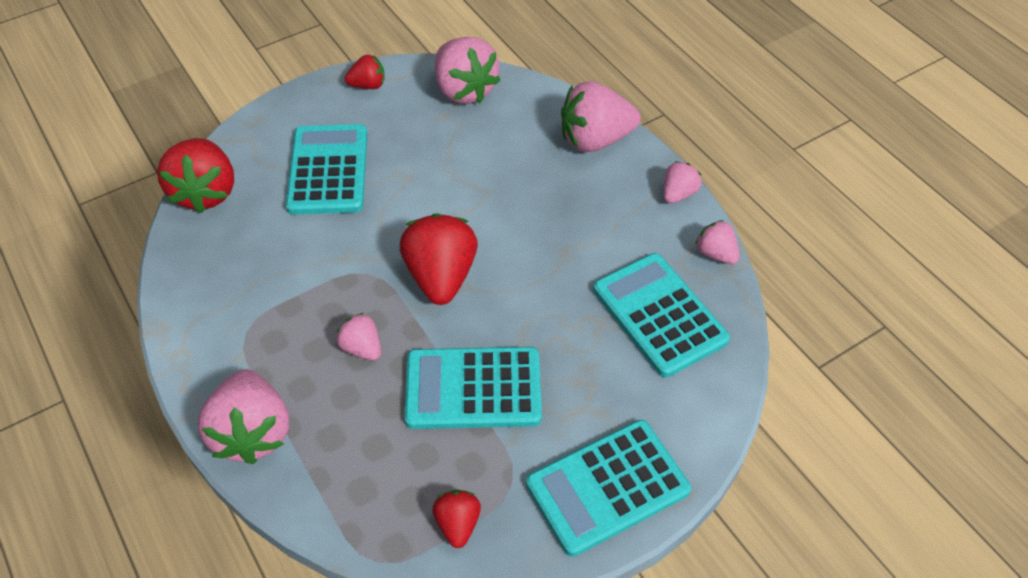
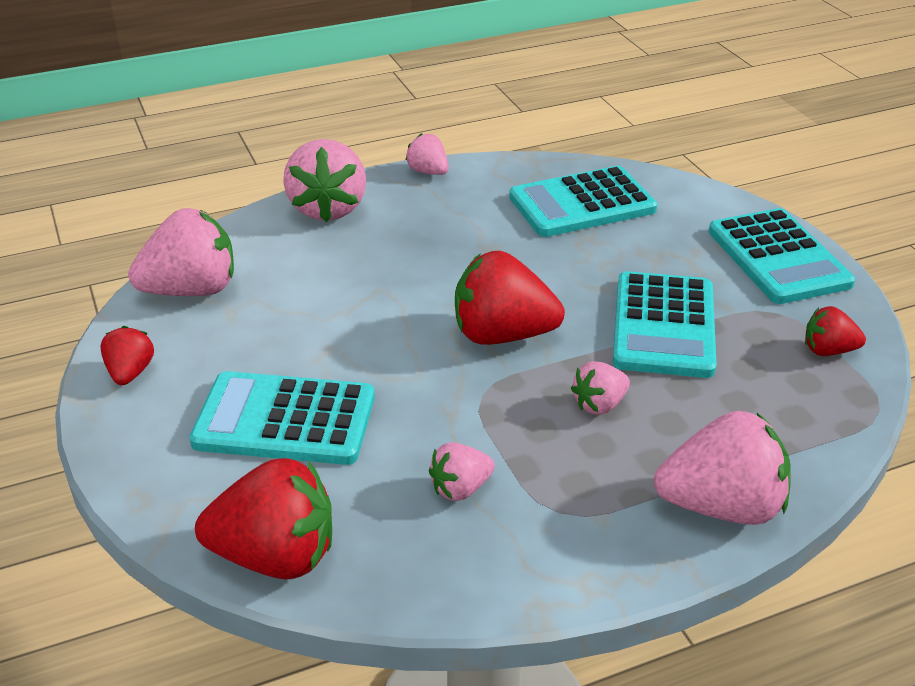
camera: 80 degrees left, 15 degrees down
(716, 254) = (513, 164): pink strawberry -> pink strawberry (460, 488)

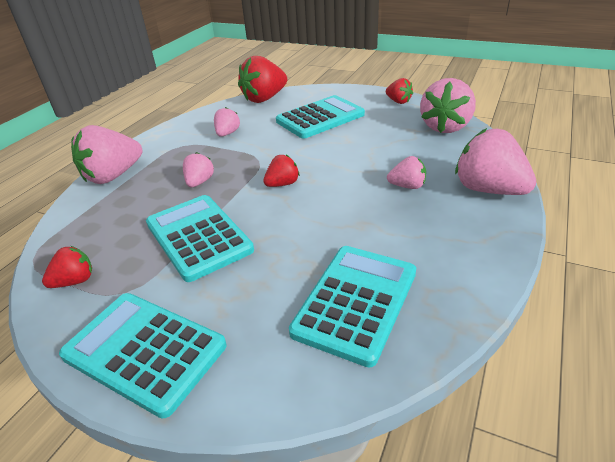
camera: 140 degrees right, 0 degrees up
(428, 172) = (501, 254): pink strawberry -> pink strawberry (407, 186)
(502, 335) = (282, 184): red strawberry -> red strawberry, size x0.53

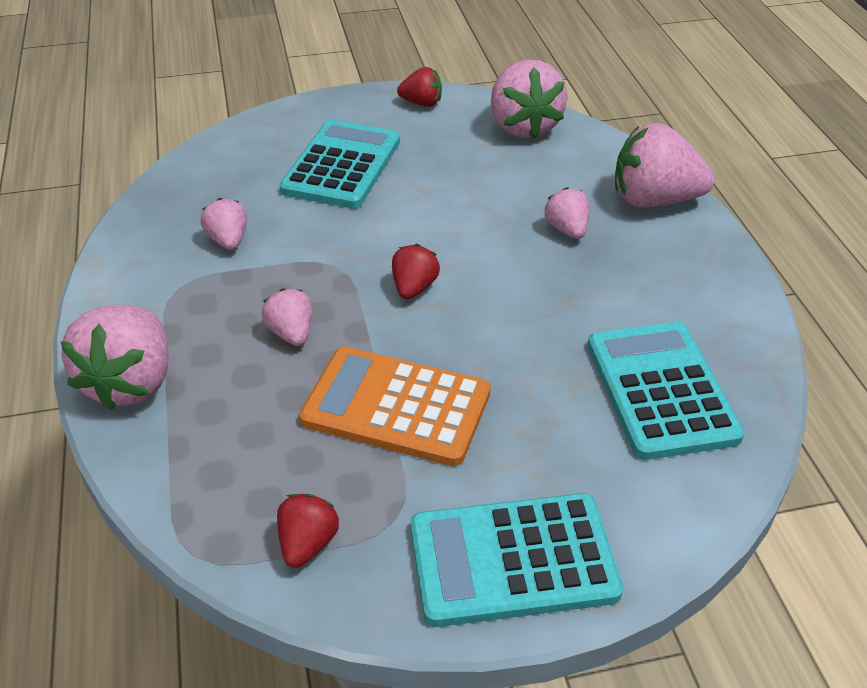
camera: 40 degrees left, 5 degrees up
(198, 237) = (396, 407): turquoise calculator -> orange calculator
(264, 98) = (208, 158): red strawberry -> none
(407, 186) = (567, 230): pink strawberry -> pink strawberry turned 75 degrees counterclockwise

